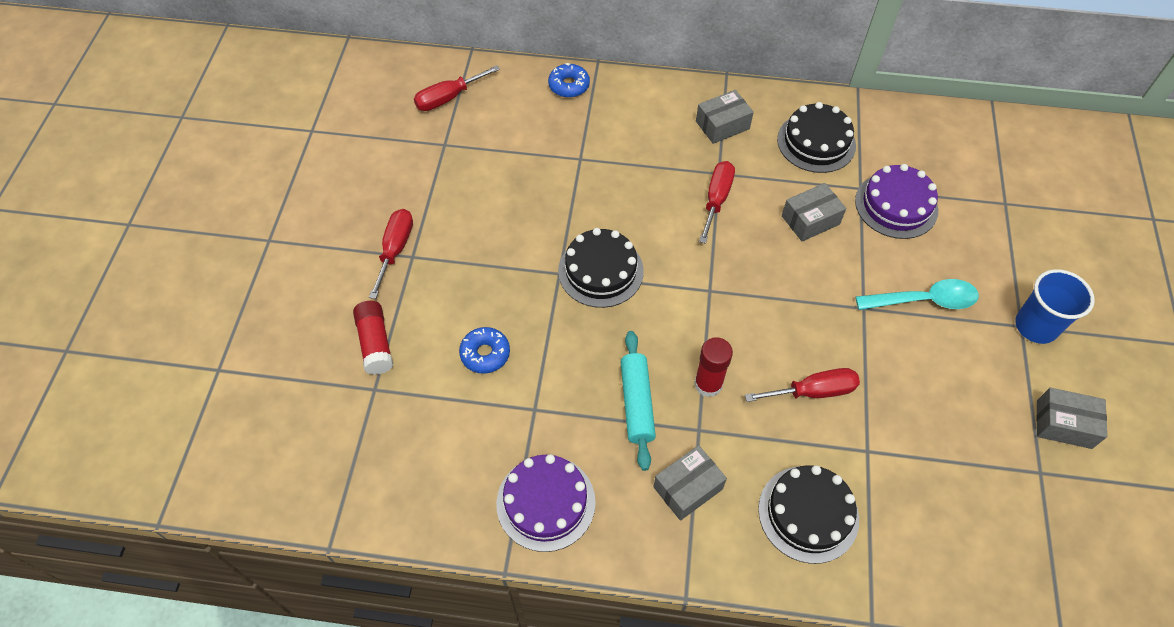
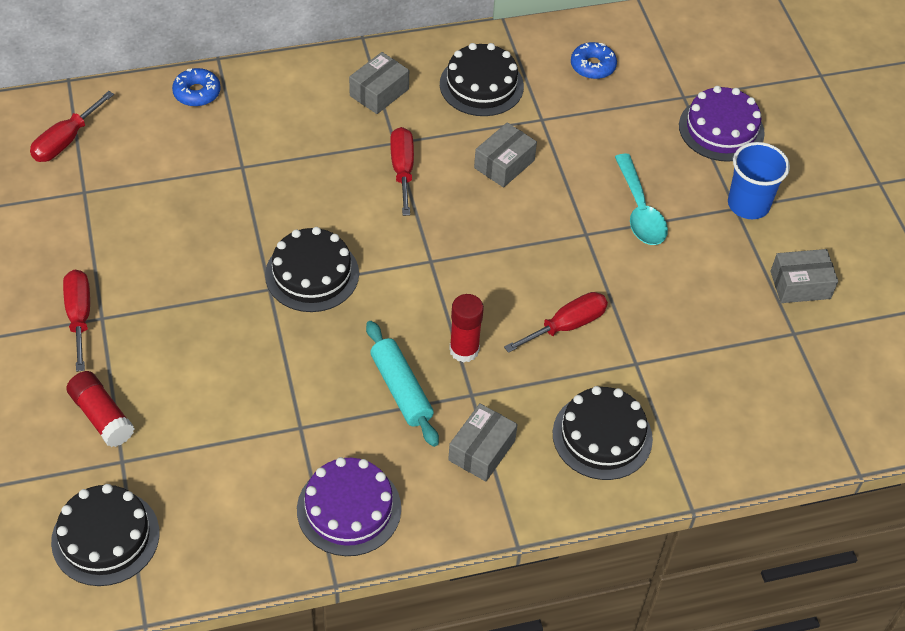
camera: 25 degrees left, 5 degrees down
(332, 454) = (105, 537): none -> black cake
(485, 354) = (225, 390): blue donut -> blue donut (592, 66)
(896, 205) = (582, 127): purple cake -> purple cake (721, 129)
(924, 300) = (640, 210): turquoise spoon -> turquoise spoon turned 105 degrees clockwise

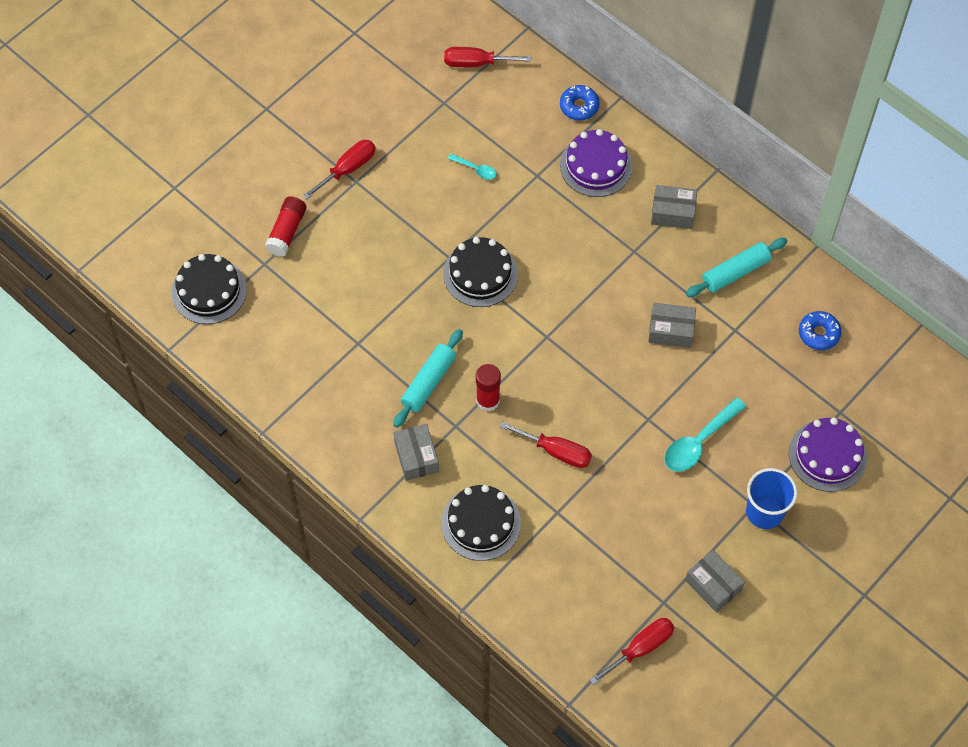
camera: 60 degrees right, 10 degrees up
(188, 210) = (475, 169): none -> turquoise spoon
(349, 509) = (319, 407): purple cake -> purple cake (596, 165)
(402, 170) = (613, 271): red screwdriver -> red screwdriver (640, 648)
(481, 85) = (735, 272): black cake -> turquoise rolling pin
(481, 450) = (416, 457): grey box -> grey box turned 75 degrees clockwise

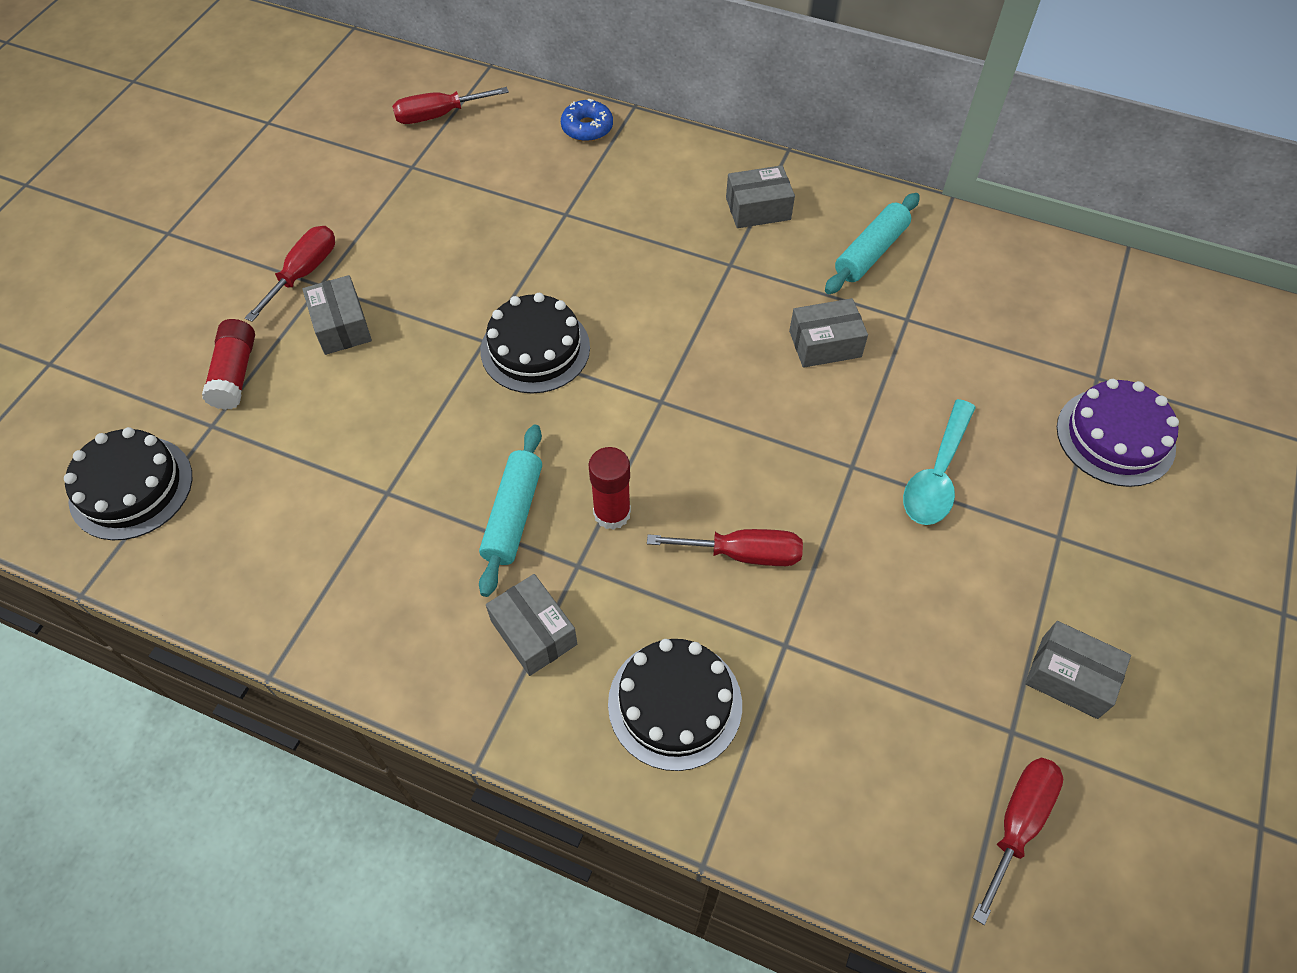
camera: 20 degrees left, 5 degrees down
(361, 217) = (341, 326): none -> grey box
(475, 169) = (481, 228): turquoise spoon -> none
(596, 165) = (636, 184): purple cake -> none
(764, 512) = (1079, 542): blue cup -> none
(818, 333) = (1013, 292): blue donut -> none

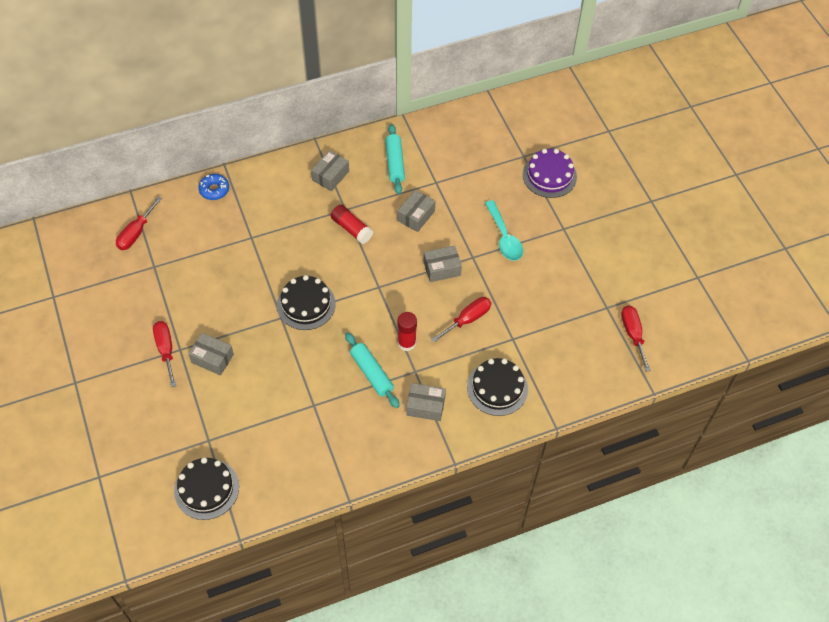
camera: 45 degrees left, 0 degrees up
(235, 374) = (191, 413): red glue stick -> red glue stick (351, 229)
(1069, 677) = (608, 275): grey box -> grey box (442, 269)

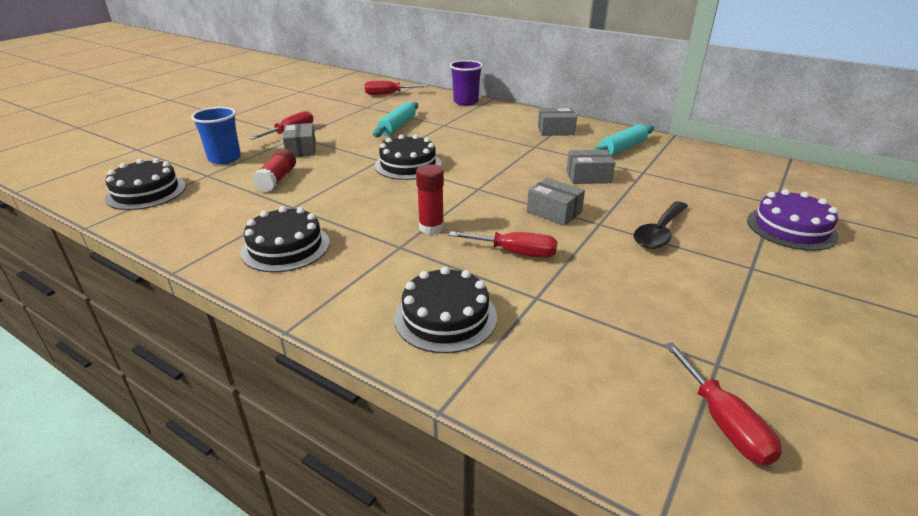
camera: 55 degrees right, 25 degrees down
(183, 418) = (224, 158): none -> blue cup
(214, 190) = (466, 102): blue donut -> purple cup
(351, 229) = (520, 155): red glue stick -> red glue stick (277, 179)
(366, 430) = (285, 247): none -> black cake
(371, 373) = (367, 222): turquoise rolling pin -> turquoise rolling pin (397, 126)
(425, 406) = (358, 272): grey box -> none
(504, 237) = (659, 232): turquoise spoon -> black spoon
(633, 334) = (723, 422): red screwdriver -> red screwdriver turned 120 degrees clockwise

